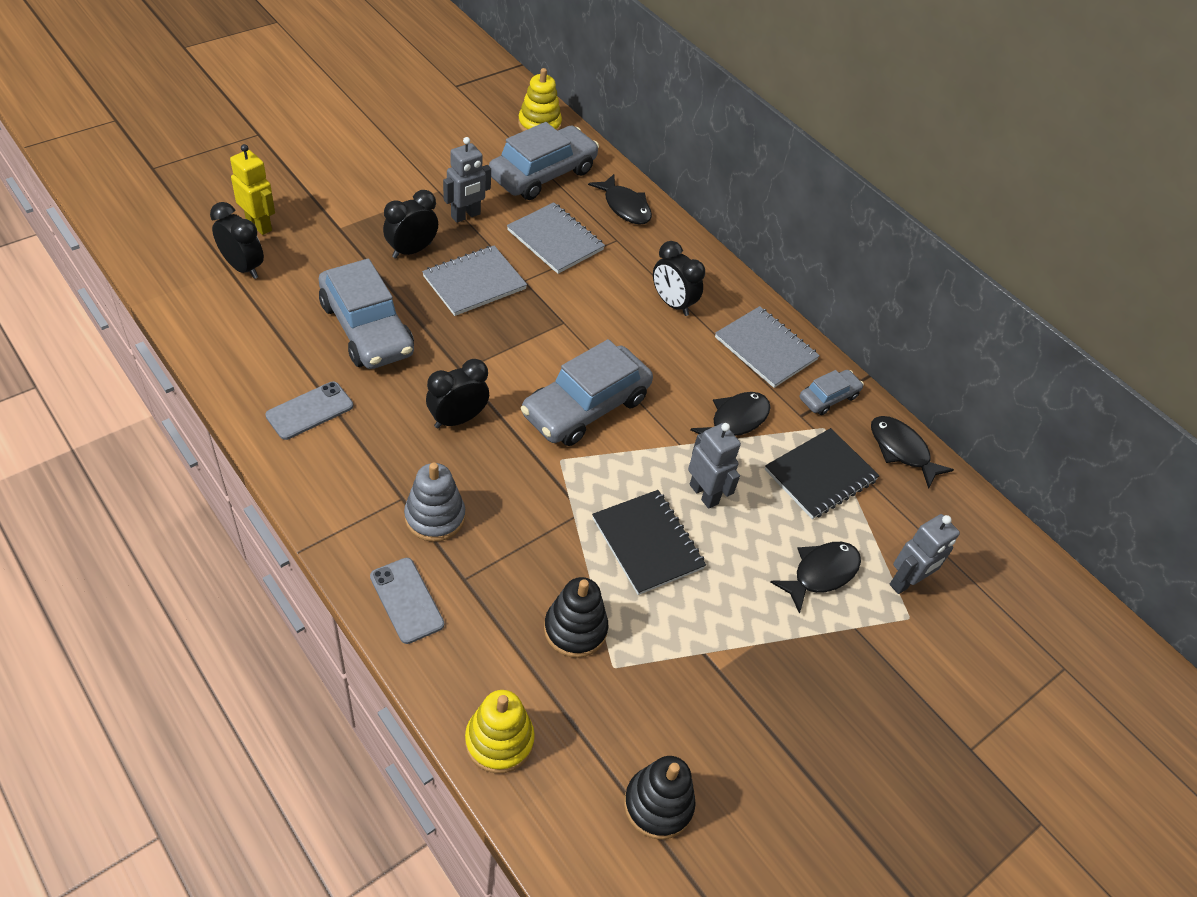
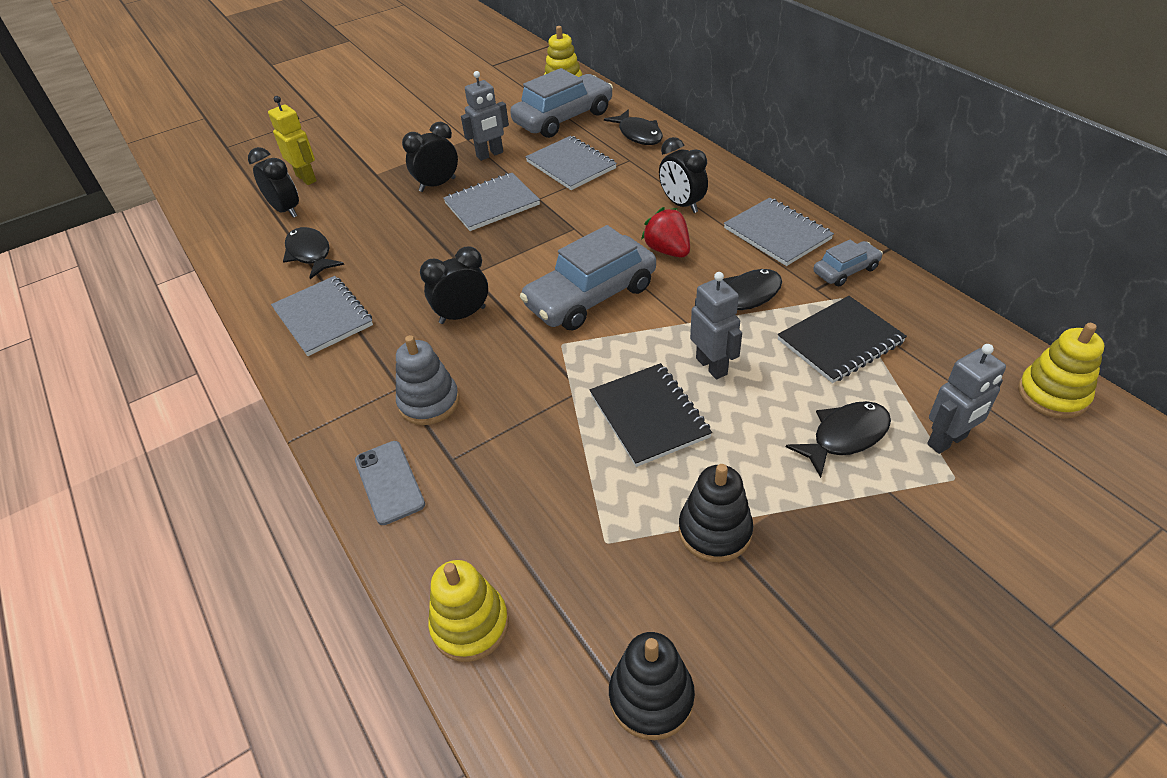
camera: 15 degrees right, 5 degrees down
(310, 410) = (323, 317): grey phone -> grey notebook
(367, 328) = (387, 247): grey car -> none
(575, 629) = (565, 504): black stacking toy -> black stacking toy (714, 531)
(659, 359) = (667, 250): none -> red strawberry
(901, 450) = (930, 313): black fish -> black fish (310, 254)
(996, 541) = (1052, 394): none -> yellow stacking toy

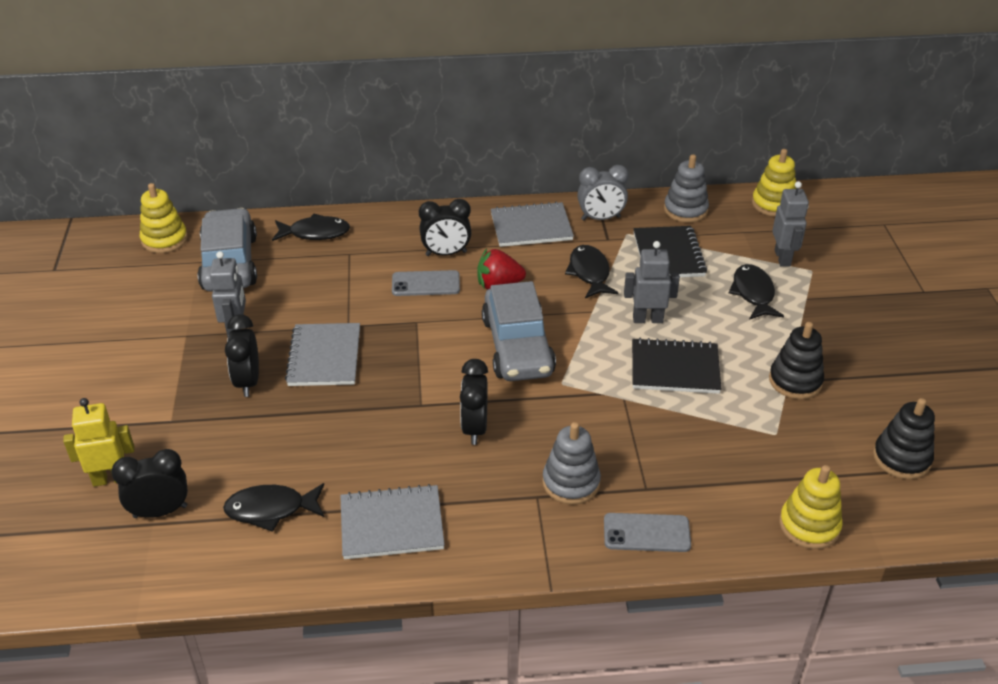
camera: 65 degrees left, 5 degrees down
(571, 165) = (317, 288): grey notebook -> none
(628, 212) = (425, 284): none -> grey phone
(845, 270) = (600, 218): grey car -> grey clock
(940, 324) = (685, 210): none -> grey stacking toy

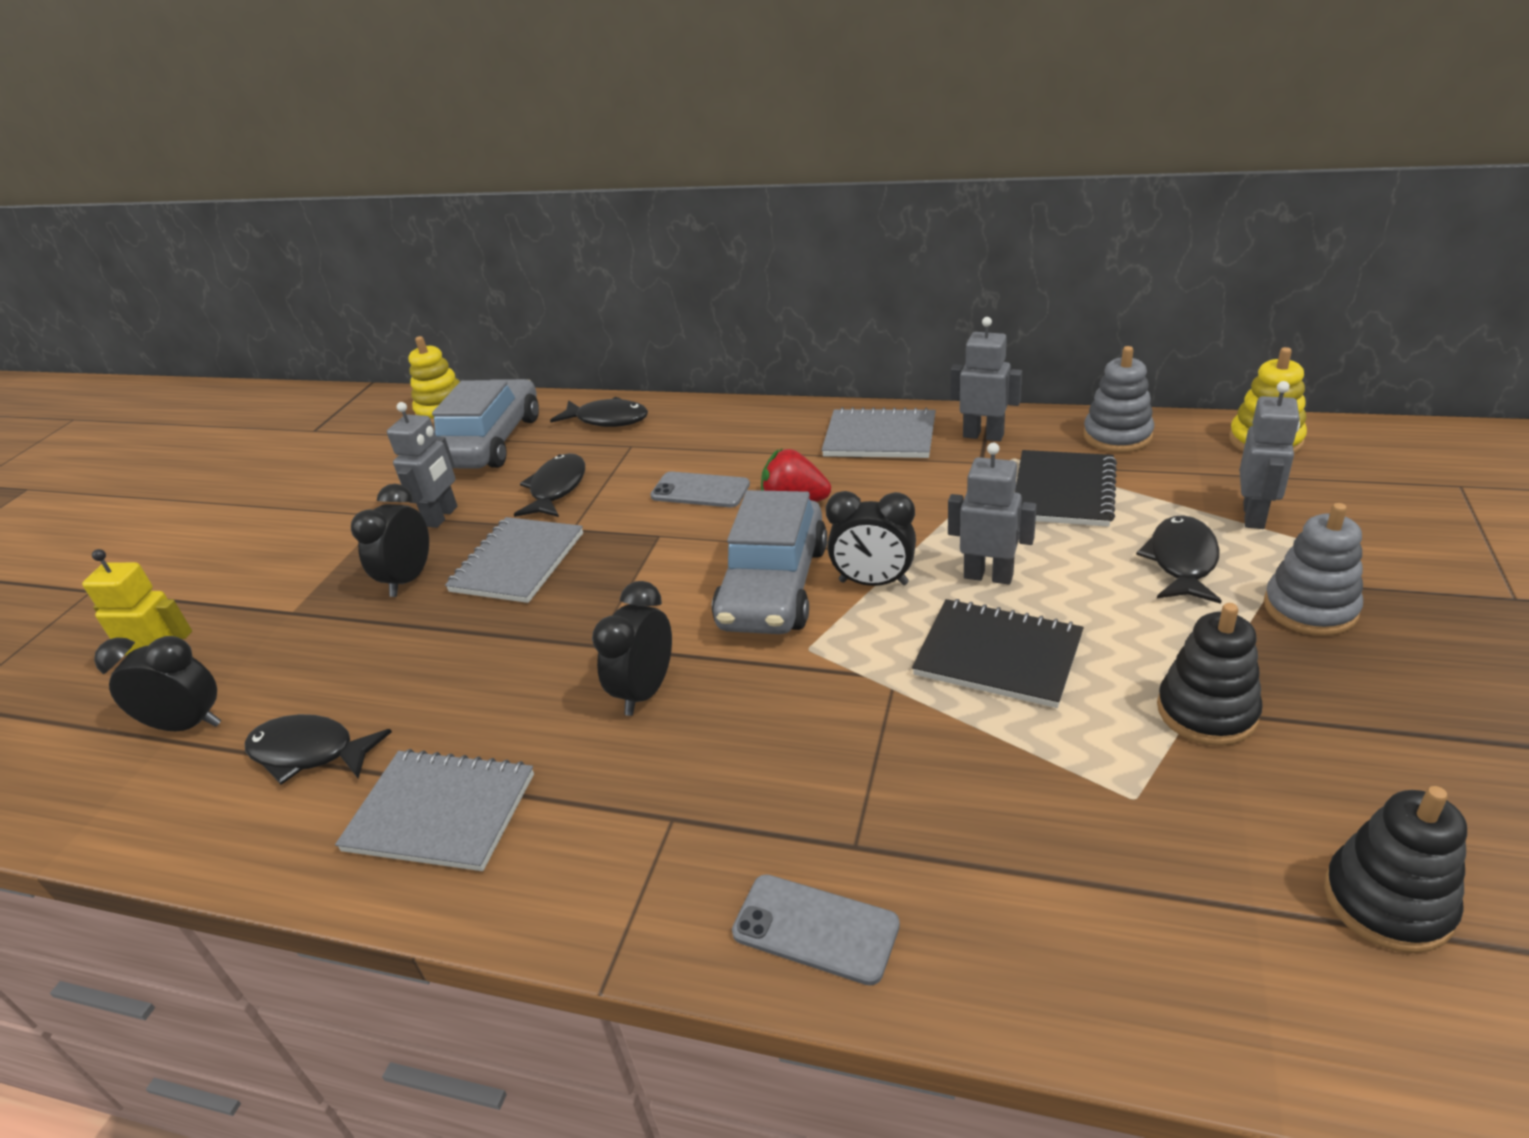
camera: 25 degrees right, 5 degrees down
(446, 253) = (749, 457): black clock -> black clock (873, 582)
(571, 482) = (737, 807): grey stacking toy -> grey stacking toy (1310, 608)
(589, 273) = (931, 502): black fish -> black fish (556, 489)
(600, 218) = (983, 435): grey clock -> grey robot
(809, 525) = (1136, 997): yellow stacking toy -> none

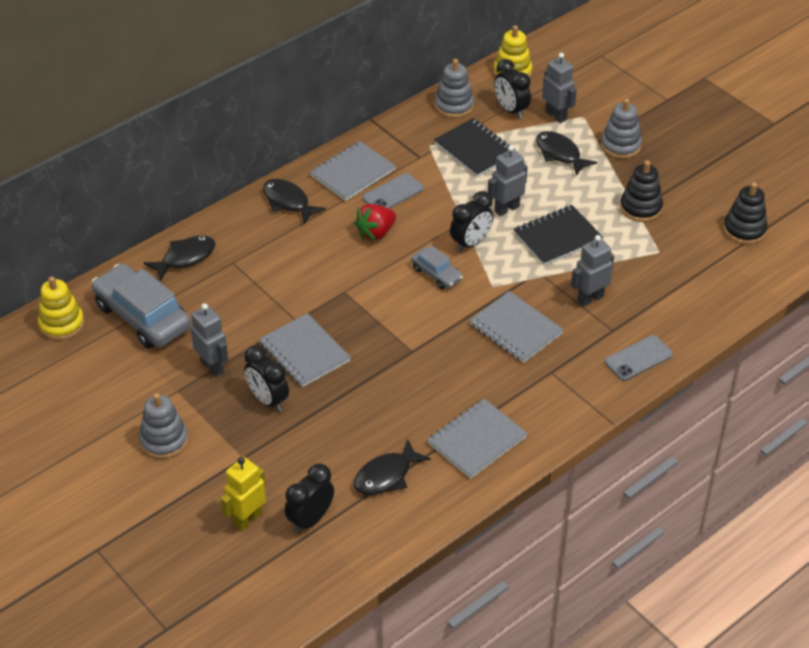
camera: 60 degrees left, 10 degrees up
(294, 546) = (164, 440): none -> grey stacking toy
(556, 489) = (243, 310): black fish -> black fish (288, 202)
(645, 691) = (466, 348): black clock -> black clock (511, 110)
(700, 491) = (320, 258): grey phone -> grey phone (393, 193)
(737, 721) = (515, 329): none -> grey notebook
(774, 586) = (436, 274): grey car -> grey car, size x0.51
(983, 435) = (398, 141): grey robot -> grey robot (590, 298)

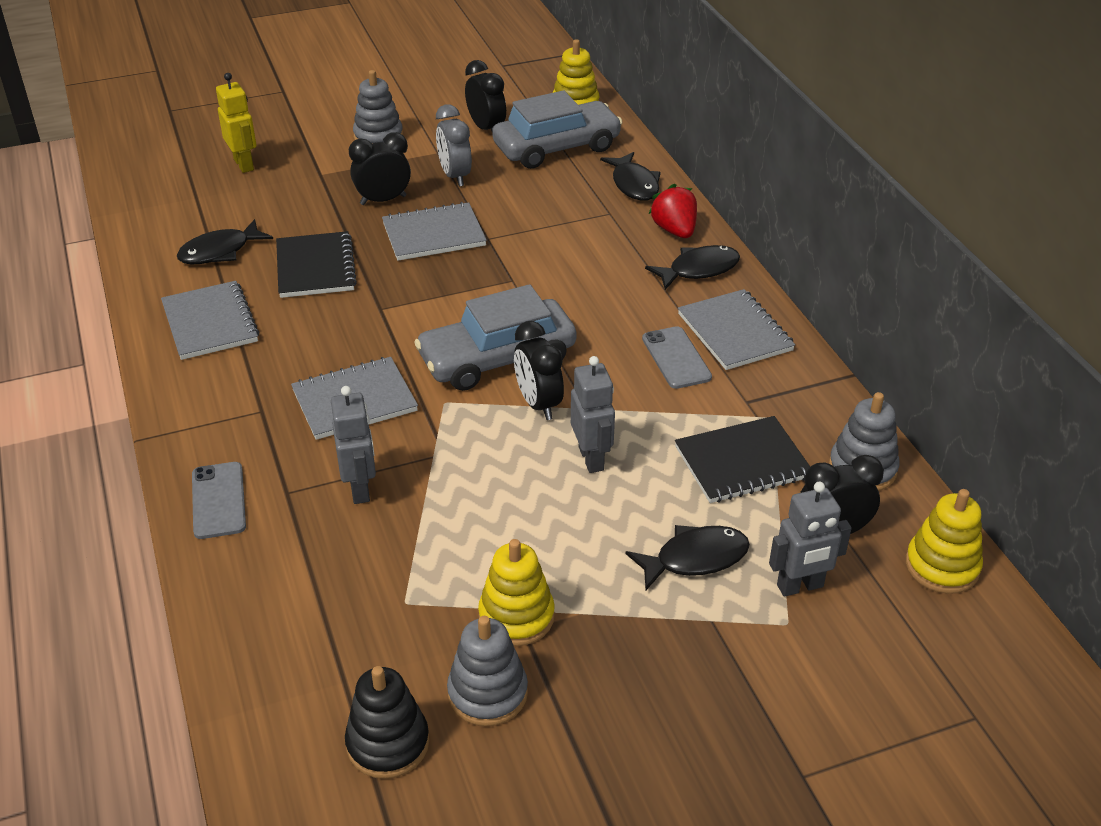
camera: 110 degrees right, 5 degrees down
(212, 367) = (455, 176): grey robot -> grey clock
(310, 519) = (210, 197): black clock -> black clock (486, 128)
(376, 233) = (603, 326): red strawberry -> red strawberry (674, 230)
(386, 475) = (220, 251): black fish -> black fish turned 105 degrees counterclockwise
(436, 274) = (497, 359): grey car -> grey car, size x1.96
(557, 237) = (502, 494): black notebook -> black notebook (315, 267)
(620, 146) = (687, 648): grey stacking toy -> grey stacking toy (487, 693)
(640, 208) = (516, 616): black stacking toy -> yellow stacking toy

